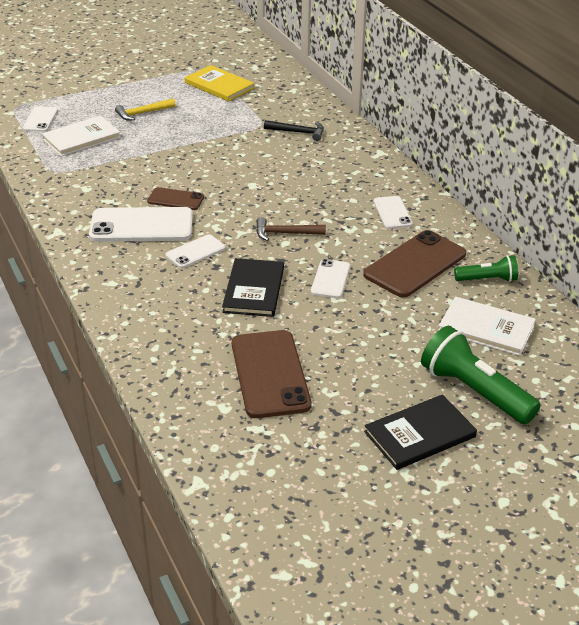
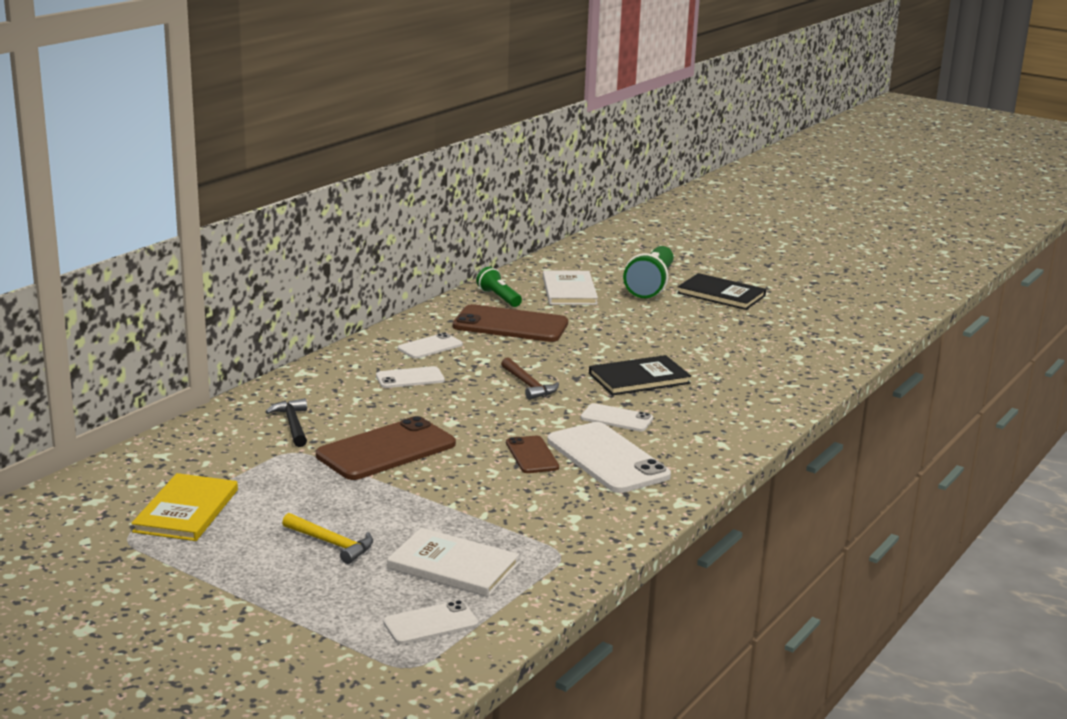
camera: 120 degrees left, 15 degrees down
(270, 374) = (736, 349): brown phone -> brown phone (386, 450)
(330, 279) = (578, 352): white phone -> white phone (410, 378)

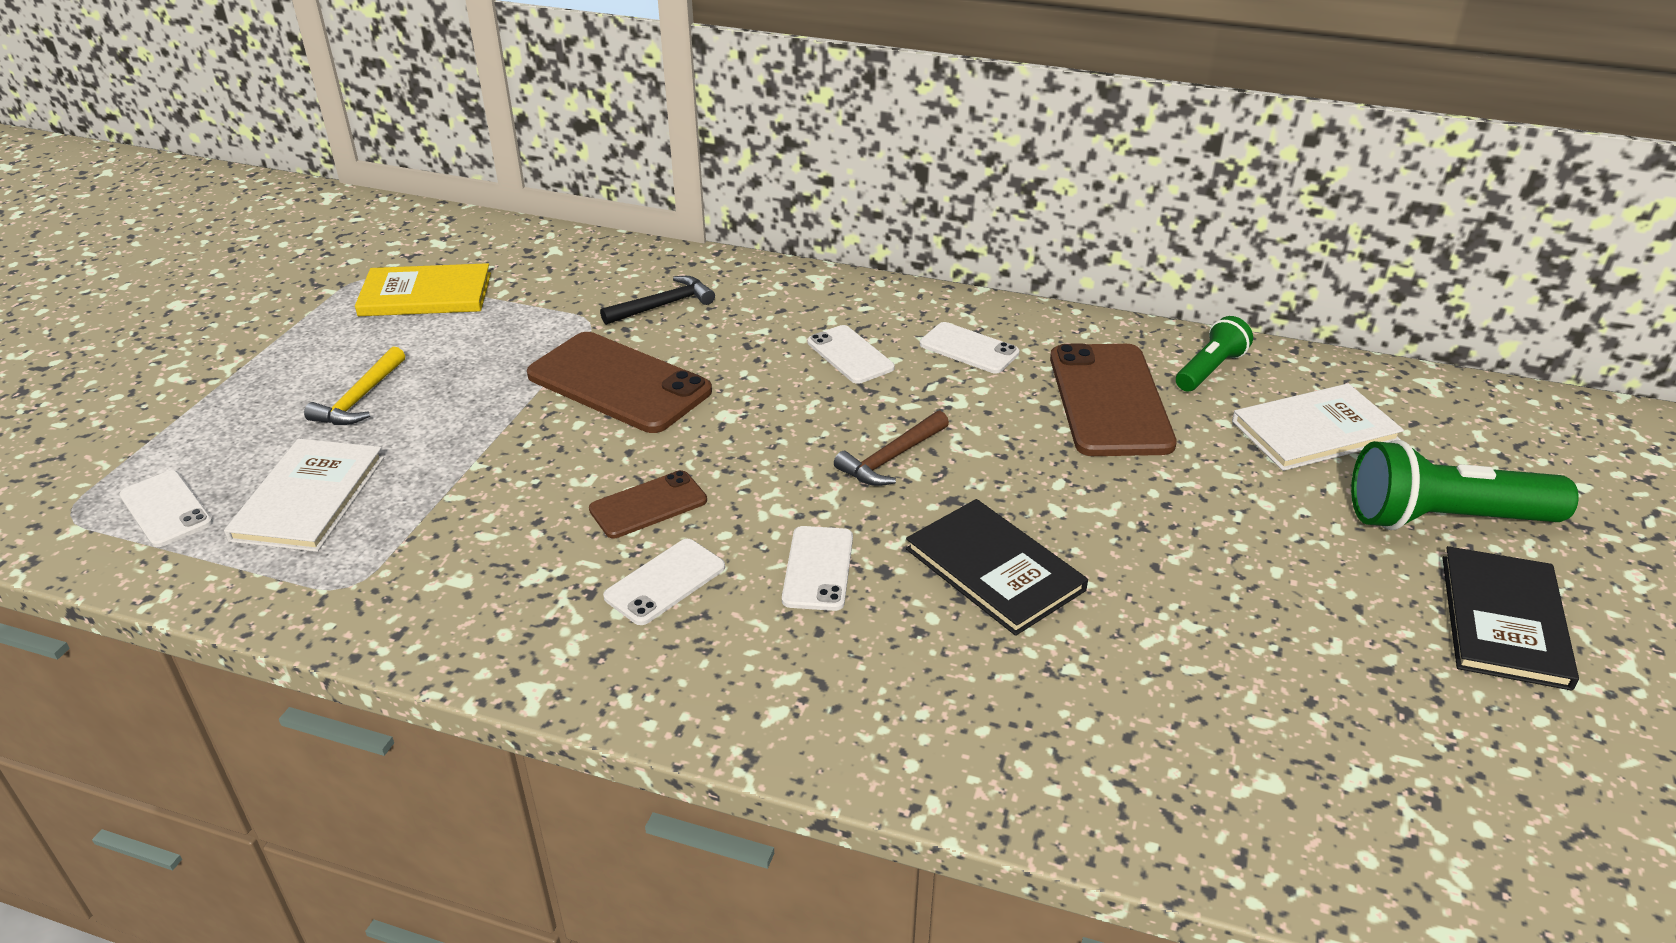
camera: 75 degrees right, 15 degrees up
(607, 458) = (665, 582): white phone -> white phone, size x0.54

